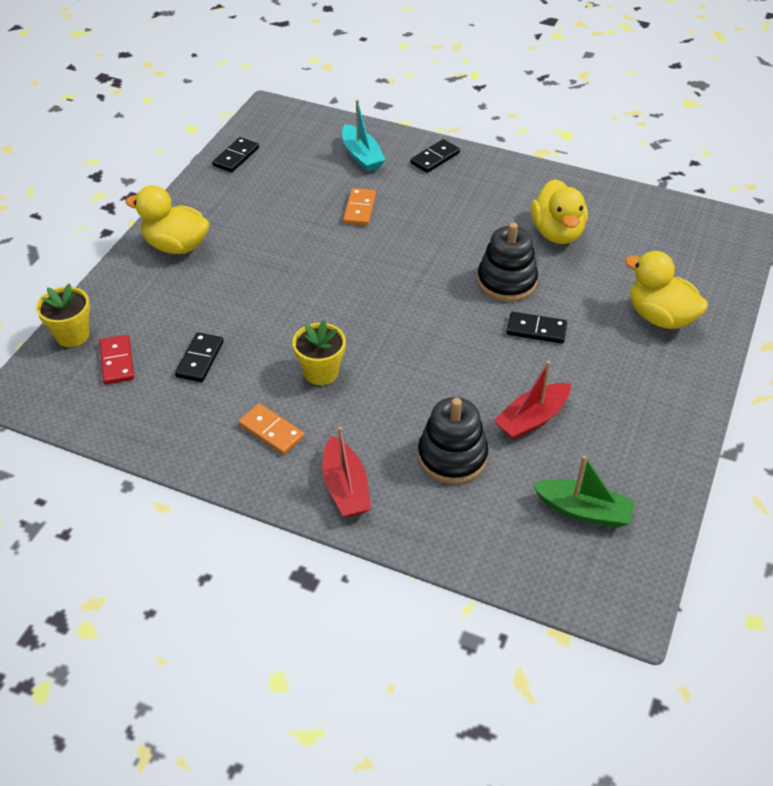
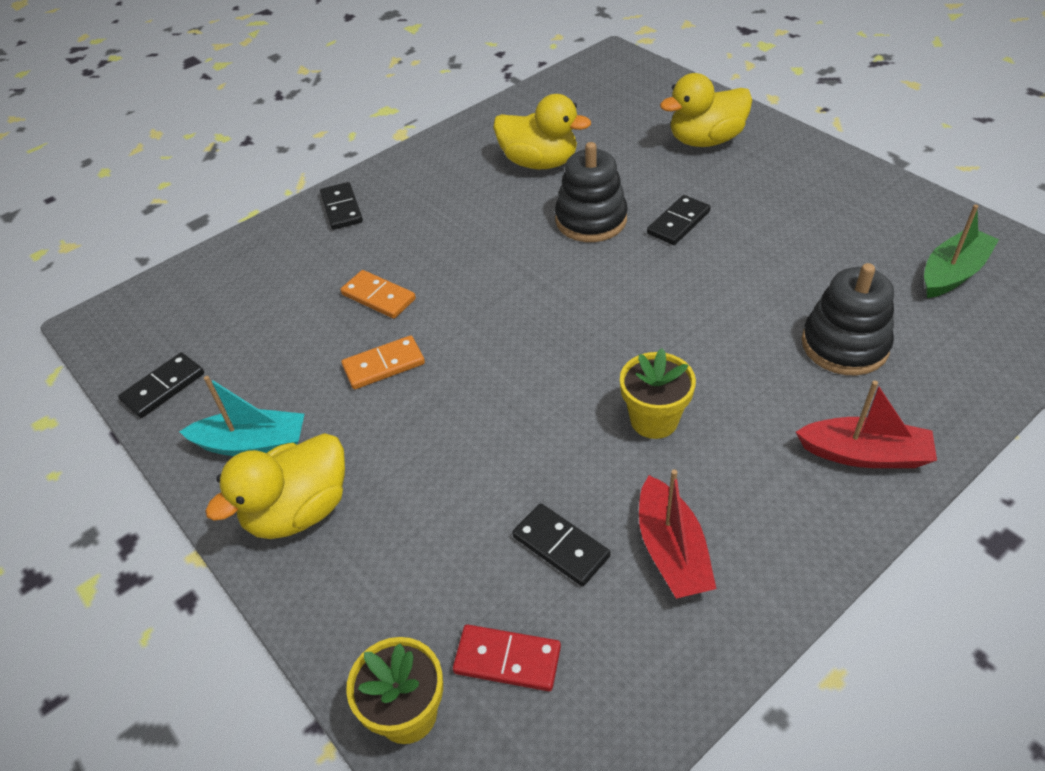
camera: 60 degrees left, 0 degrees up
(236, 157) = (163, 387): black domino -> black domino turned 75 degrees clockwise
(271, 431) = (738, 502): orange domino -> orange domino (384, 365)
(361, 156) = (281, 266): turquoise boat -> turquoise boat (252, 444)
(532, 419) = (810, 267): red boat -> red boat (671, 551)

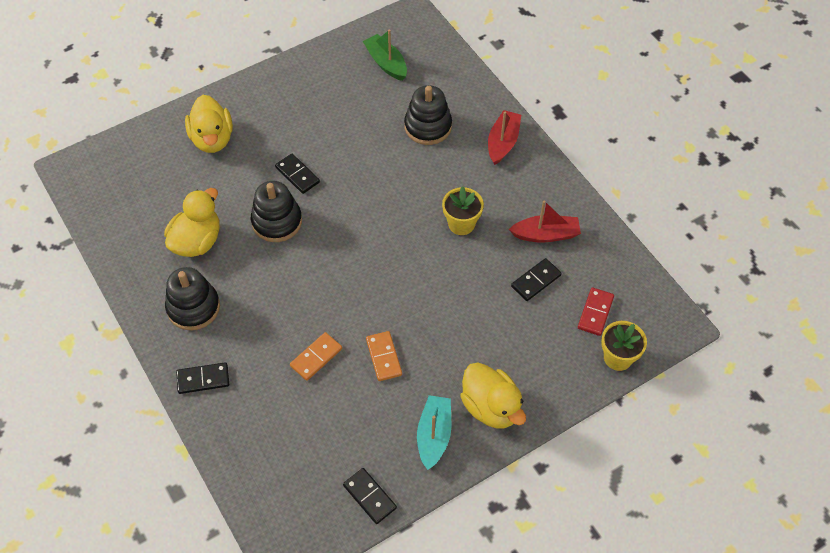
camera: 85 degrees left, 10 degrees up
(441, 180) = (193, 307): none -> black stacking toy

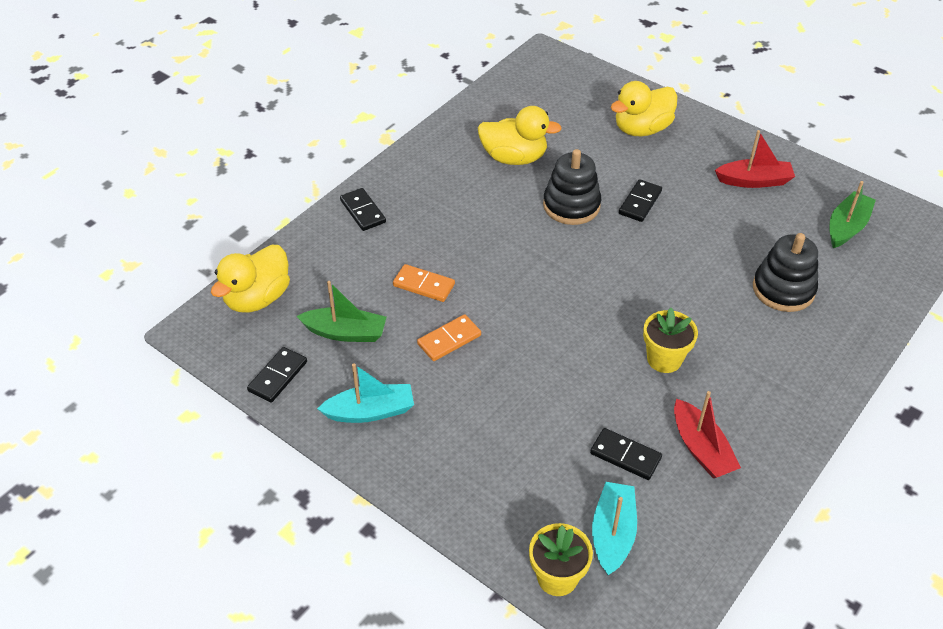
camera: 70 degrees right, 10 degrees down
(193, 307) = (438, 179): black stacking toy -> none
(343, 432) = (345, 332): none -> green boat
(491, 407) = (427, 456): yellow duck -> yellow duck (257, 298)
(503, 142) = (813, 367): red boat -> red boat (754, 181)
(595, 312) = (613, 534): red domino -> turquoise boat

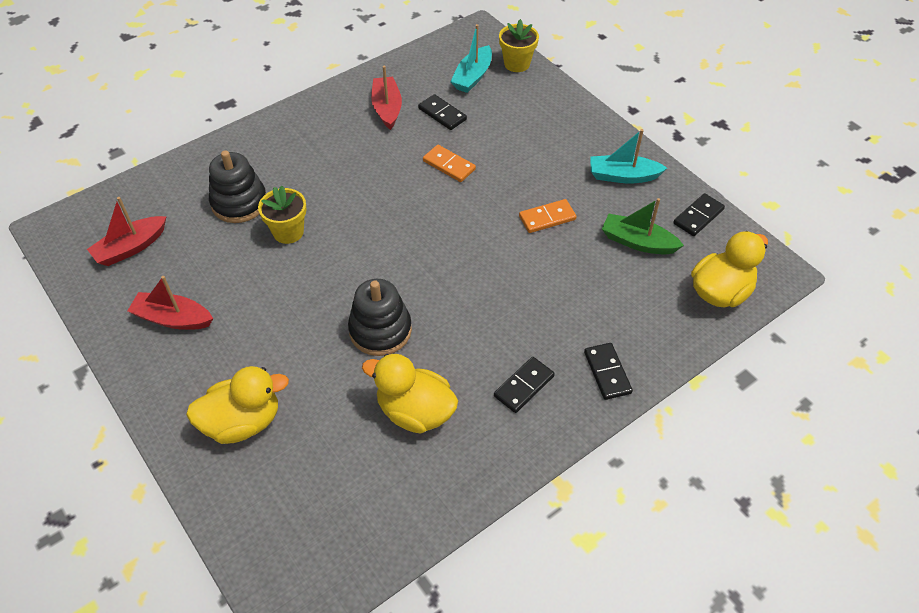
camera: 165 degrees left, 5 degrees up
(423, 285) = (558, 272): orange domino -> orange domino (449, 165)
(640, 202) = (308, 318): black domino -> black domino (524, 386)
(664, 359) = (376, 169): yellow flower pot -> yellow flower pot (288, 232)
(847, 227) = (131, 247): green boat -> red boat

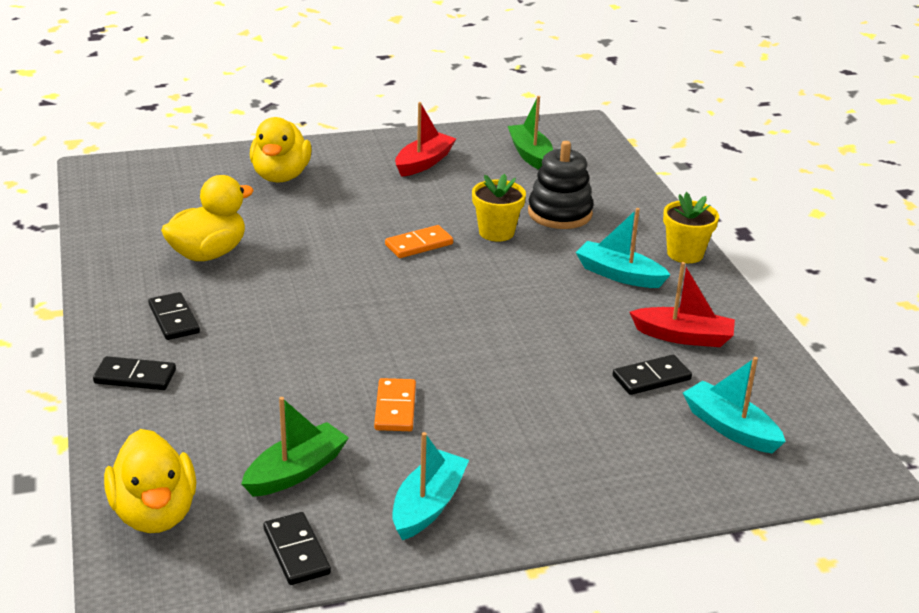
camera: 110 degrees right, 20 degrees down
(131, 247) = (530, 155): red boat -> green boat
(322, 151) = (619, 274): none -> turquoise boat
(380, 330) = (320, 256): black stacking toy -> none
(449, 165) = (542, 357): orange domino -> orange domino (419, 245)
(517, 64) = (750, 483): yellow flower pot -> yellow flower pot (685, 254)

